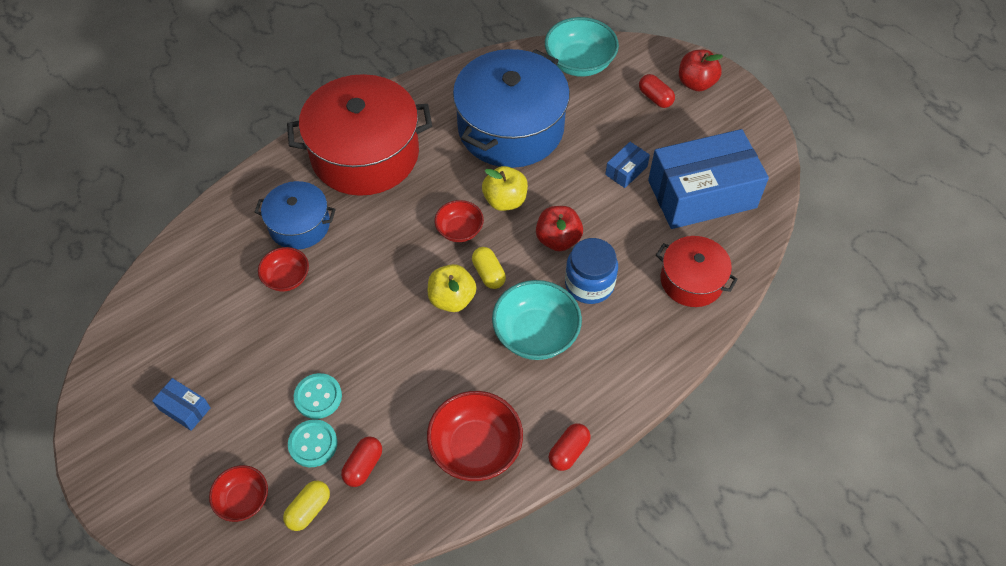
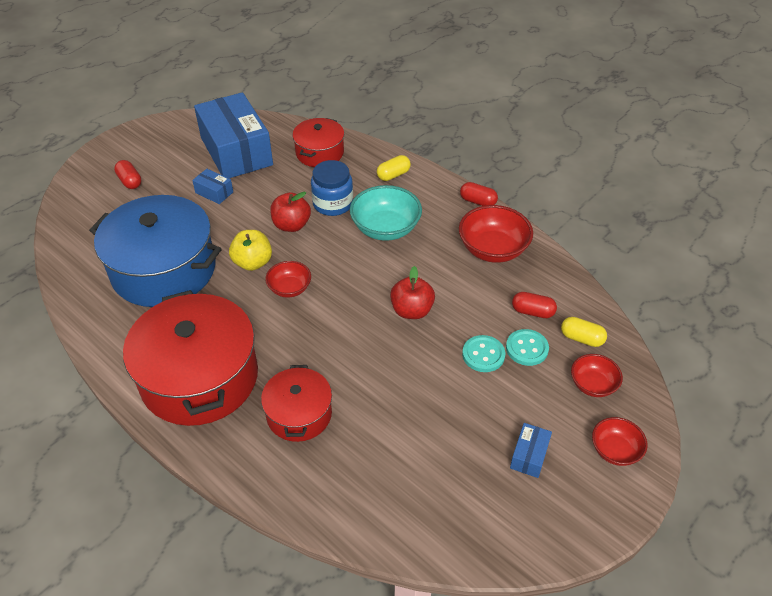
camera: 100 degrees left, 10 degrees down
(287, 278) = (365, 409): red bowl -> red bowl (615, 450)
(299, 225) = (299, 414): blue pot -> red pot
(452, 299) = (364, 282): yellow apple -> none
(488, 274) = (333, 263): yellow capsule -> yellow capsule (393, 175)
(579, 63) = (80, 231): turquoise bowl -> none
(655, 98) = (130, 181): red capsule -> red capsule turned 75 degrees counterclockwise
(696, 83) = (114, 159): red apple -> red apple (411, 310)

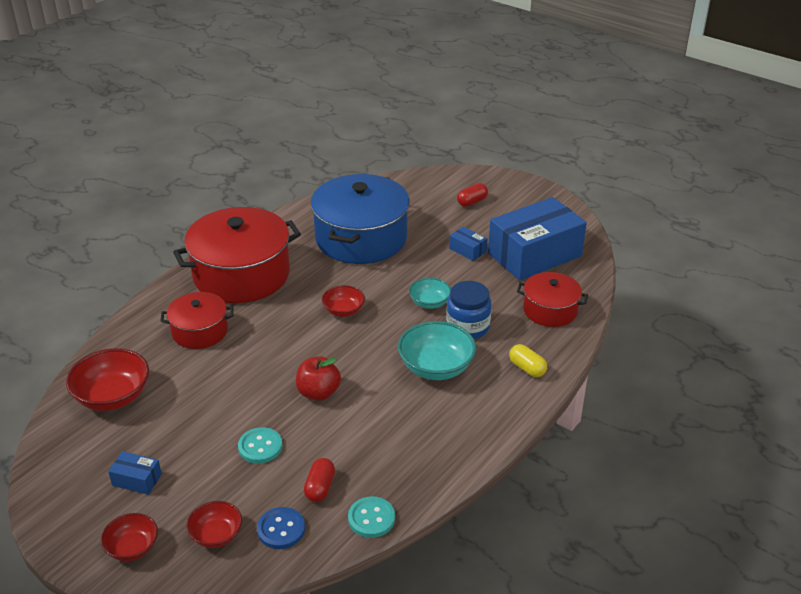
camera: 85 degrees right, 10 degrees down
(214, 192) = (467, 250): blue box -> blue box turned 75 degrees counterclockwise
(253, 262) = (375, 285): yellow apple -> none
(291, 225) = (429, 303): red apple -> turquoise bowl
(478, 201) = (496, 441): red capsule -> none
(493, 249) = (415, 454): red bowl -> red bowl (113, 397)
(527, 348) = (267, 481): turquoise button -> turquoise button (371, 518)
(581, 338) = (281, 529): yellow capsule -> blue button

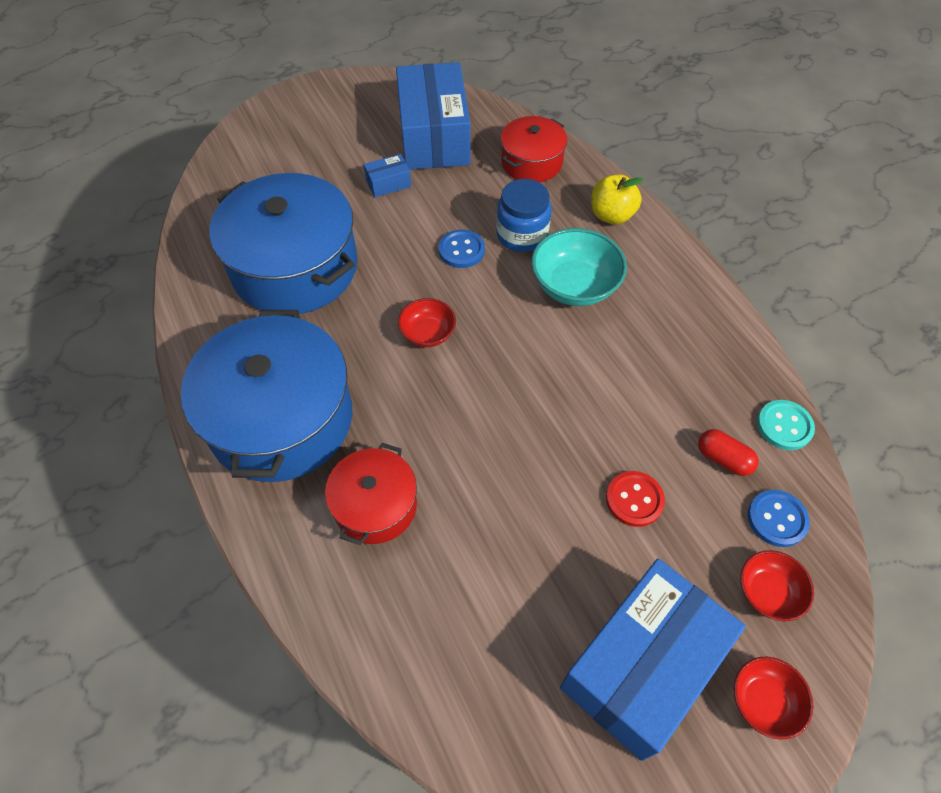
camera: 65 degrees left, 20 degrees up
(113, 397) = (458, 659): red bowl -> none
(137, 480) = (641, 666): blue box -> blue box, size x2.48
(241, 274) = (281, 419): red pot -> blue pot
(260, 447) = (634, 499): turquoise button -> red button
(318, 393) = (565, 408): red apple -> none
(429, 303) = (461, 250): turquoise bowl -> blue button
(472, 202) = (300, 145): red capsule -> none
(527, 368) = (611, 215): yellow capsule -> yellow apple

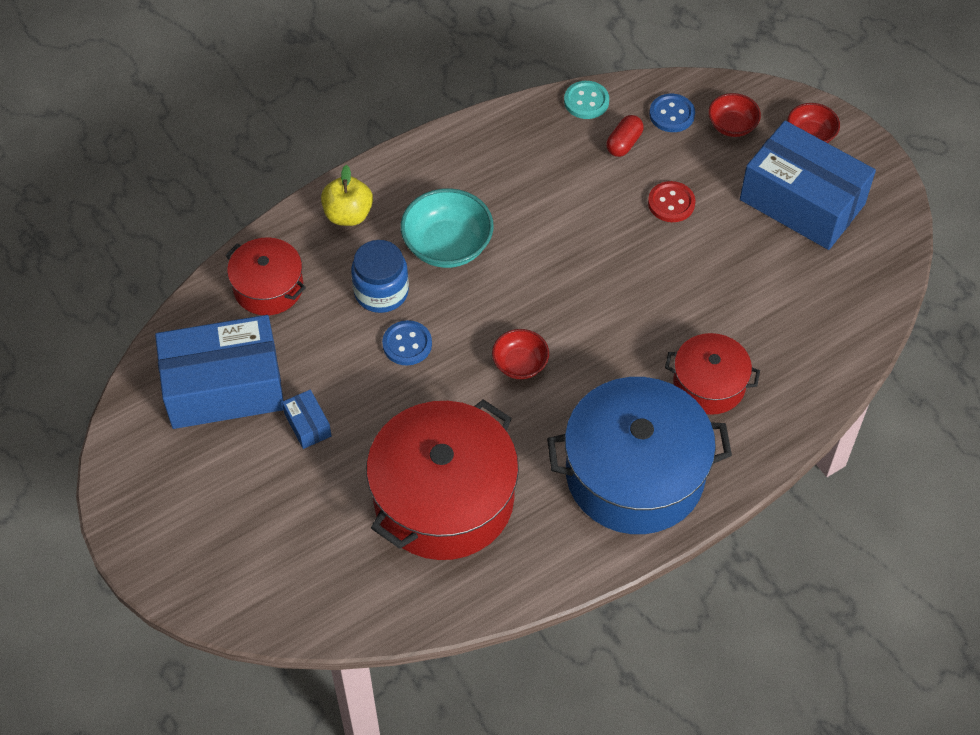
camera: 95 degrees left, 0 degrees up
(295, 267) = (444, 498): blue pot -> red pot

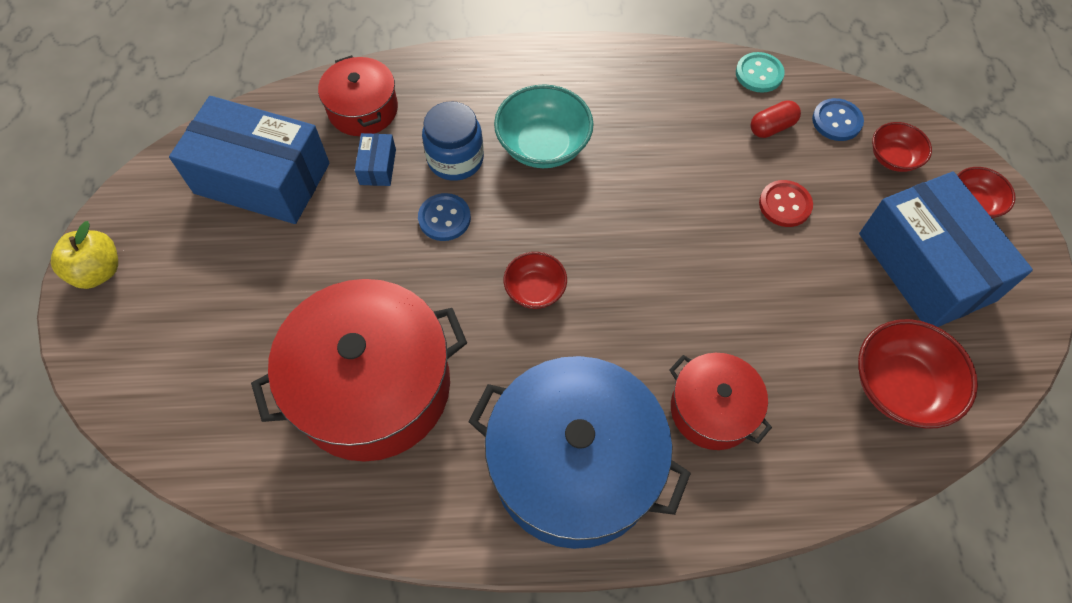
camera: 30 degrees right, 5 degrees up
(307, 425) = (305, 249): blue box -> blue box (377, 167)
(348, 215) = (475, 78): yellow apple -> yellow apple (98, 271)
(830, 301) = (899, 387): none -> red bowl

